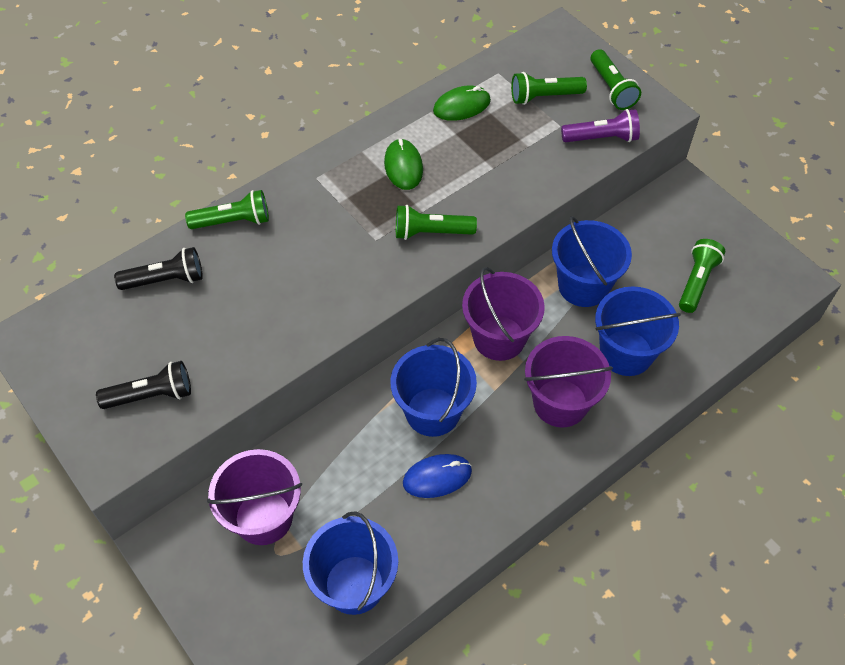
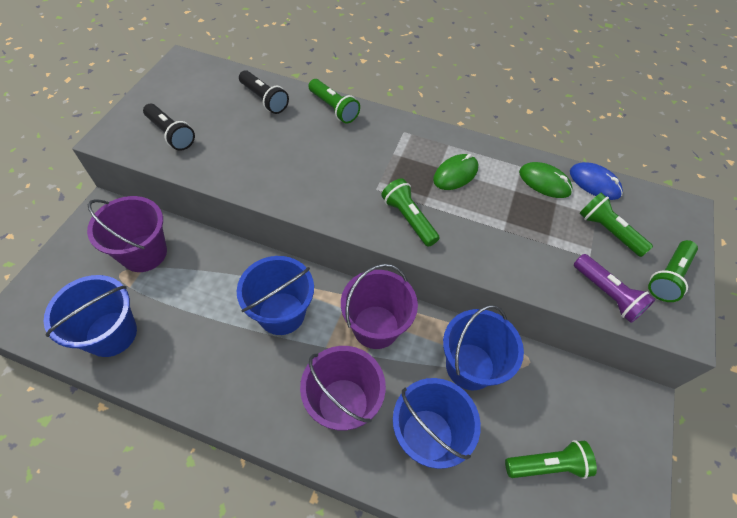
camera: 55 degrees right, 0 degrees up
(437, 477) = (226, 344): blue mouse -> blue mouse (594, 183)

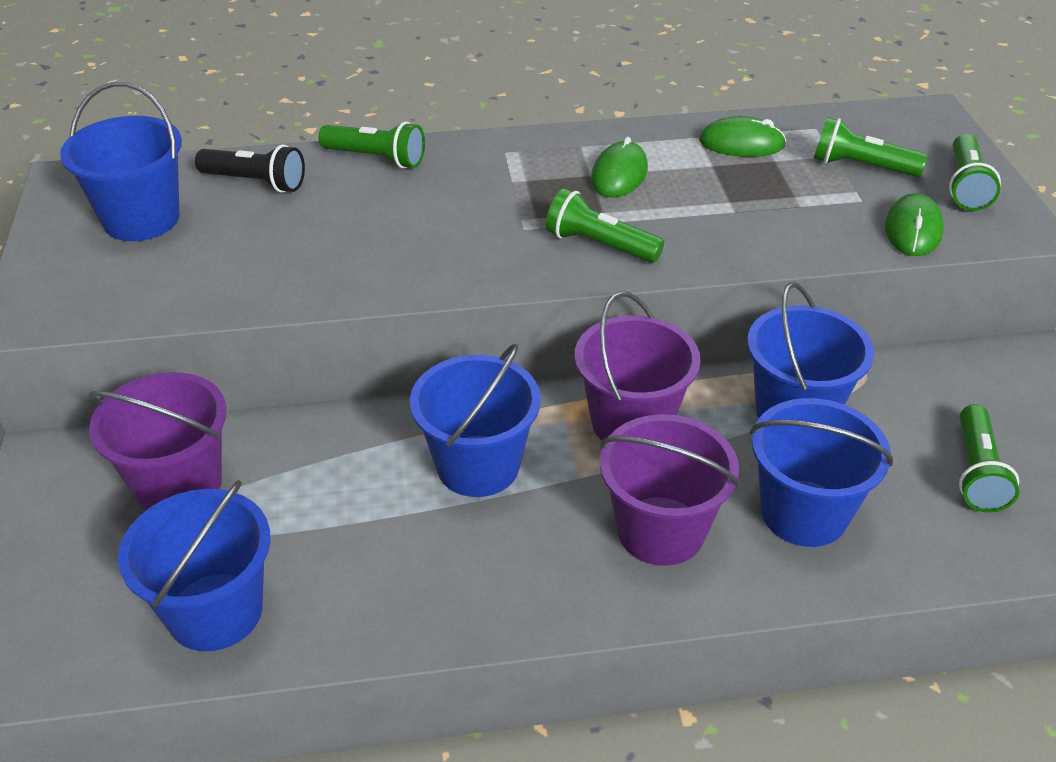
camera: 25 degrees left, 15 degrees down
(171, 134) = (137, 275): black flashlight -> none
(197, 100) = (141, 219): none -> blue bucket
(548, 465) = (976, 472): green flashlight -> green flashlight turned 135 degrees clockwise
(594, 183) = (803, 123): blue mouse -> none
(607, 294) = (913, 229): purple flashlight -> green mouse

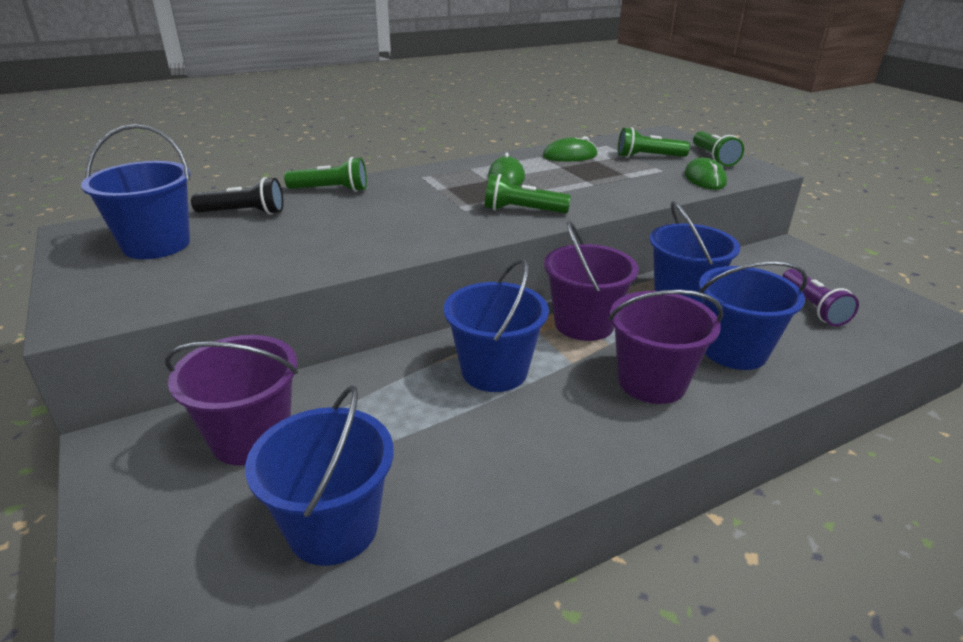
camera: 20 degrees left, 10 degrees down
(976, 472) = (813, 308): green flashlight -> purple flashlight

